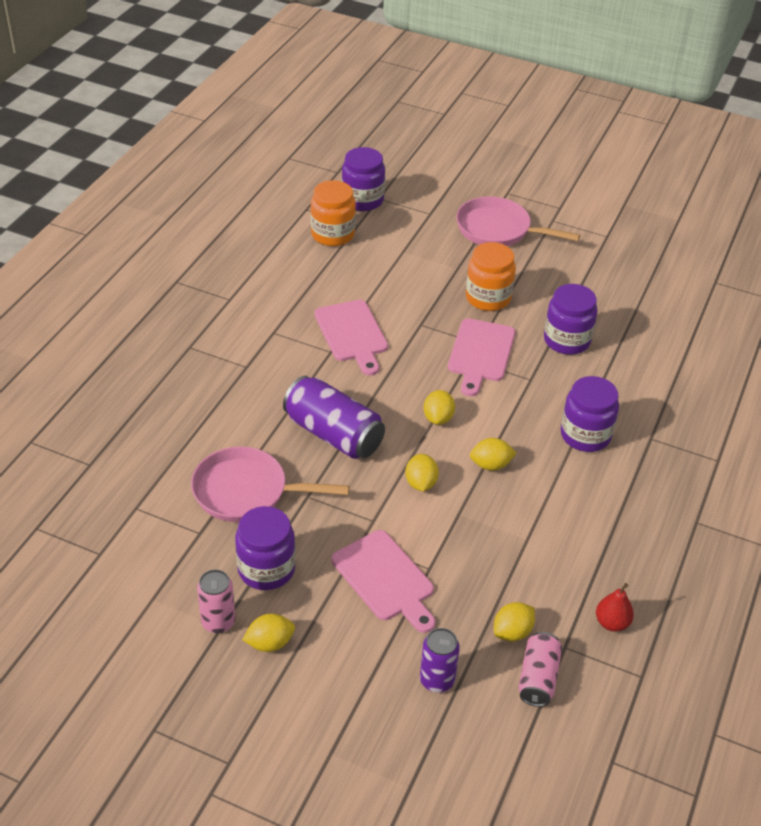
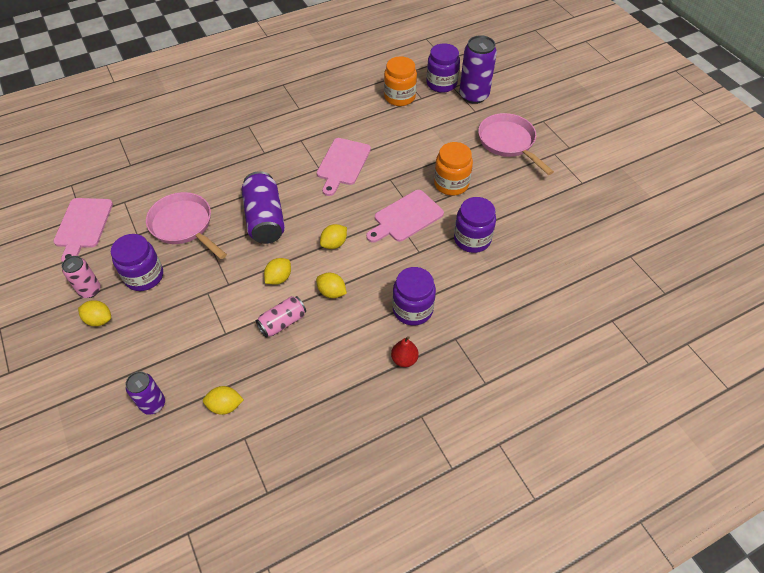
camera: 40 degrees right, 10 degrees up
(385, 579) = (195, 323): pink cutting board -> pink cutting board (83, 226)
(411, 198) = (473, 96): none -> purple can
(538, 678) = (206, 445): pink can -> pink can (282, 322)
(612, 623) = (289, 443): red pear -> red pear (404, 359)

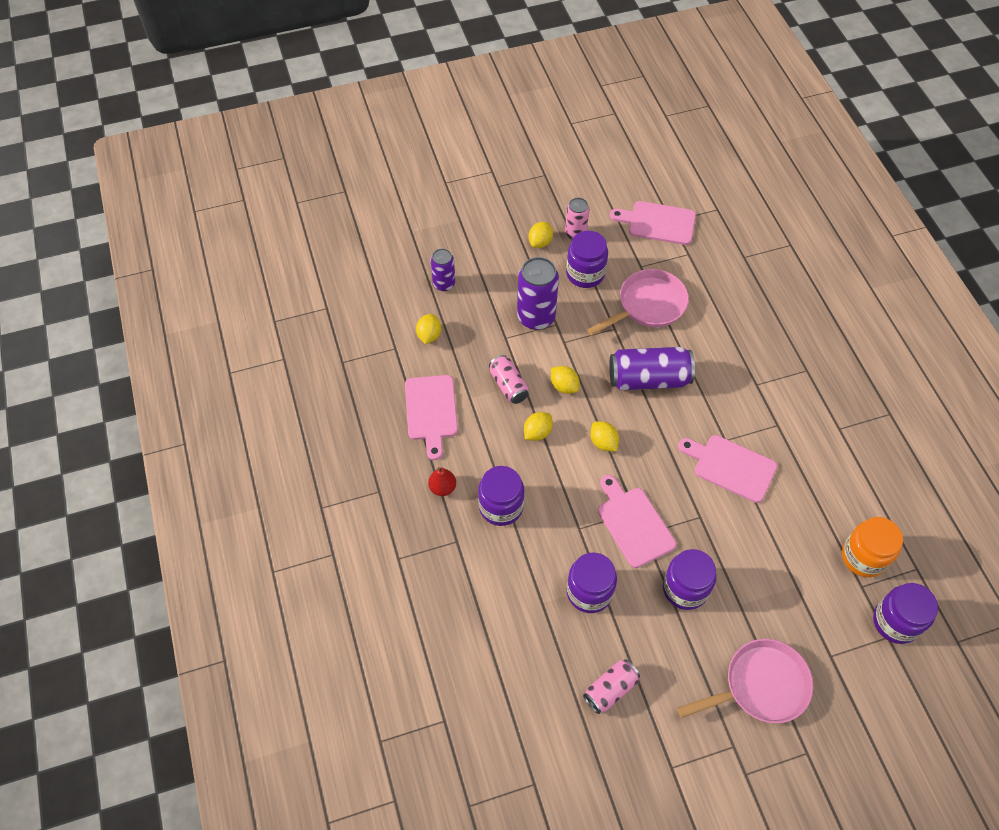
camera: 100 degrees right, 5 degrees up
(321, 385) = (431, 411): none -> pink cutting board
(451, 184) = (685, 588): orange jar -> purple jar
(473, 96) = (867, 663): purple can -> purple can (536, 317)
(543, 219) = (610, 689): none -> pink can

